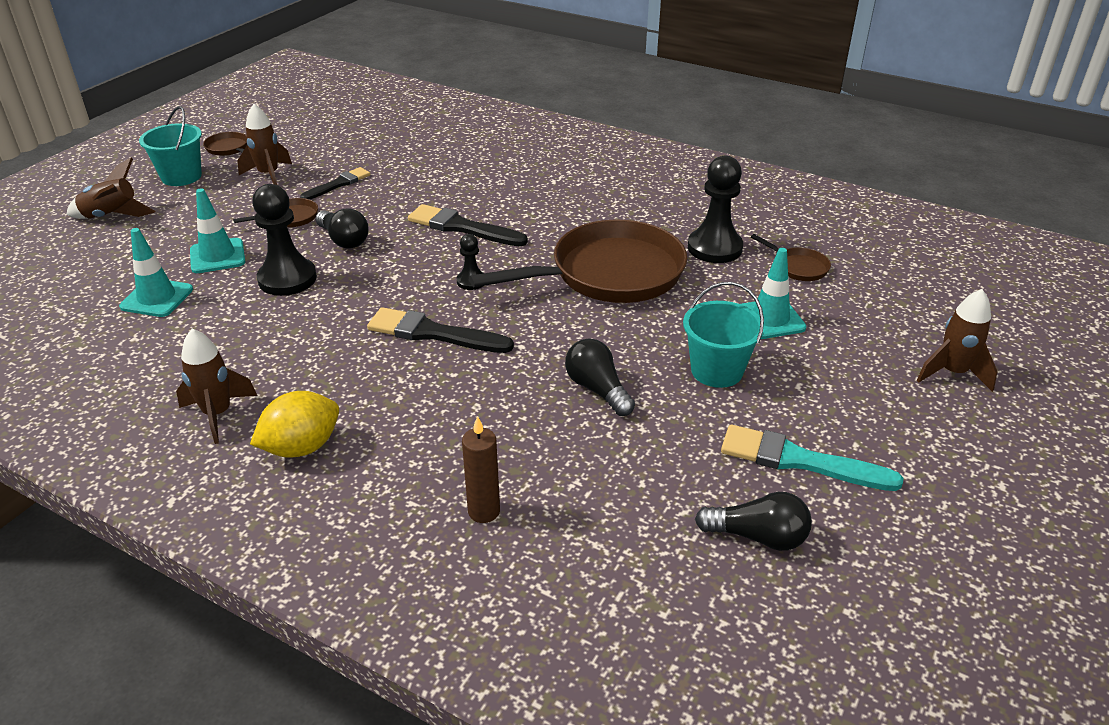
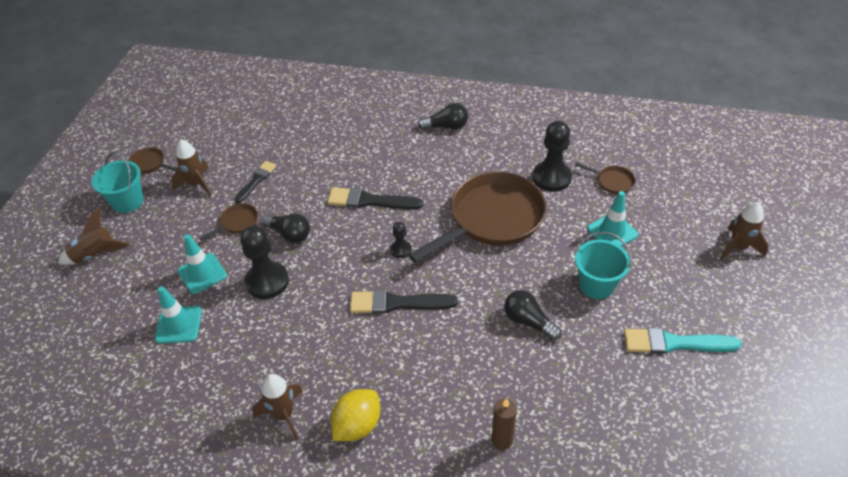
camera: 15 degrees left, 10 degrees up
(758, 537) = (673, 408): black light bulb -> black light bulb (446, 126)

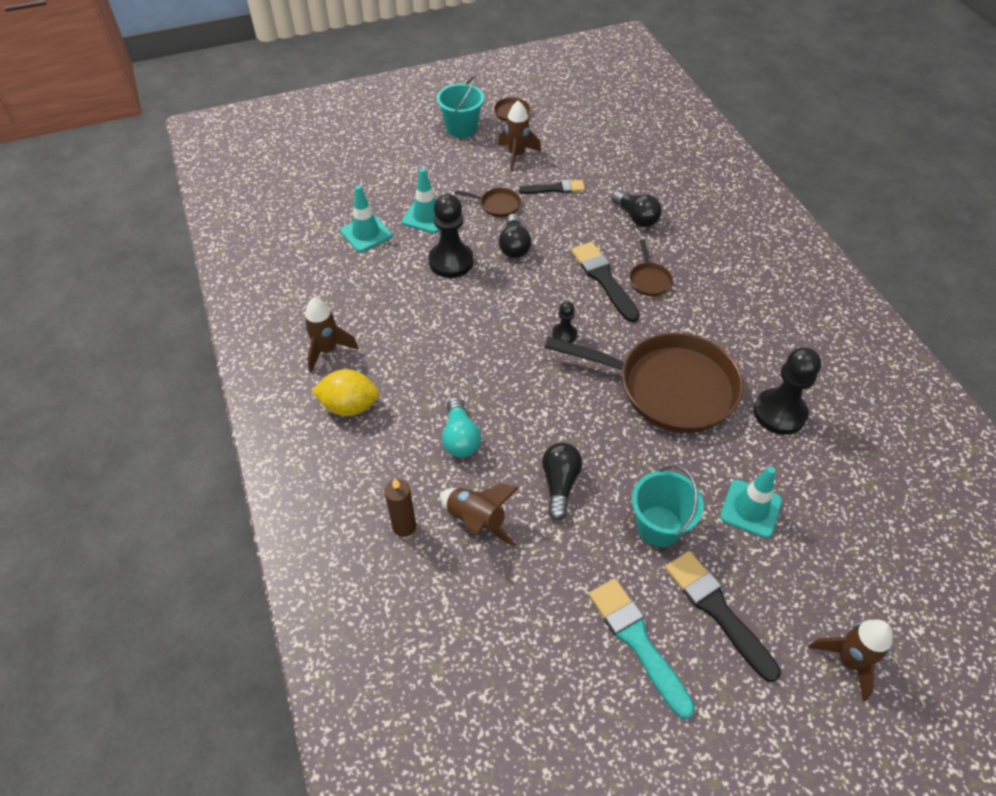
camera: 55 degrees right, 5 degrees up
(95, 255) = (394, 145): brown rocket -> brown rocket (476, 521)
(397, 303) = (499, 365): black brush -> black brush (717, 610)
(446, 126) = (762, 284): black light bulb -> black light bulb (636, 217)
(446, 362) = (460, 437): none -> turquoise light bulb
(612, 181) = (831, 475): brown pan -> brown pan (649, 280)

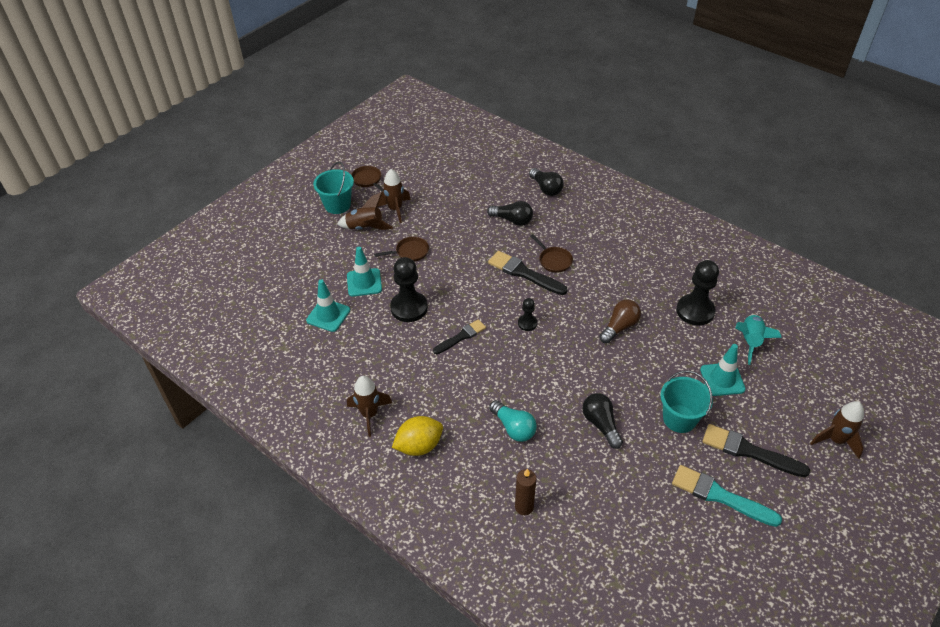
camera: 30 degrees left, 5 degrees down
(476, 521) = (567, 477): brown rocket -> brown rocket (365, 228)
(514, 246) = (445, 277): black light bulb -> black light bulb (546, 188)
(555, 188) = (442, 223): black brush -> black brush (461, 336)
(669, 387) = (619, 327): brown pan -> brown light bulb
(825, 482) = (750, 341): none -> turquoise rocket

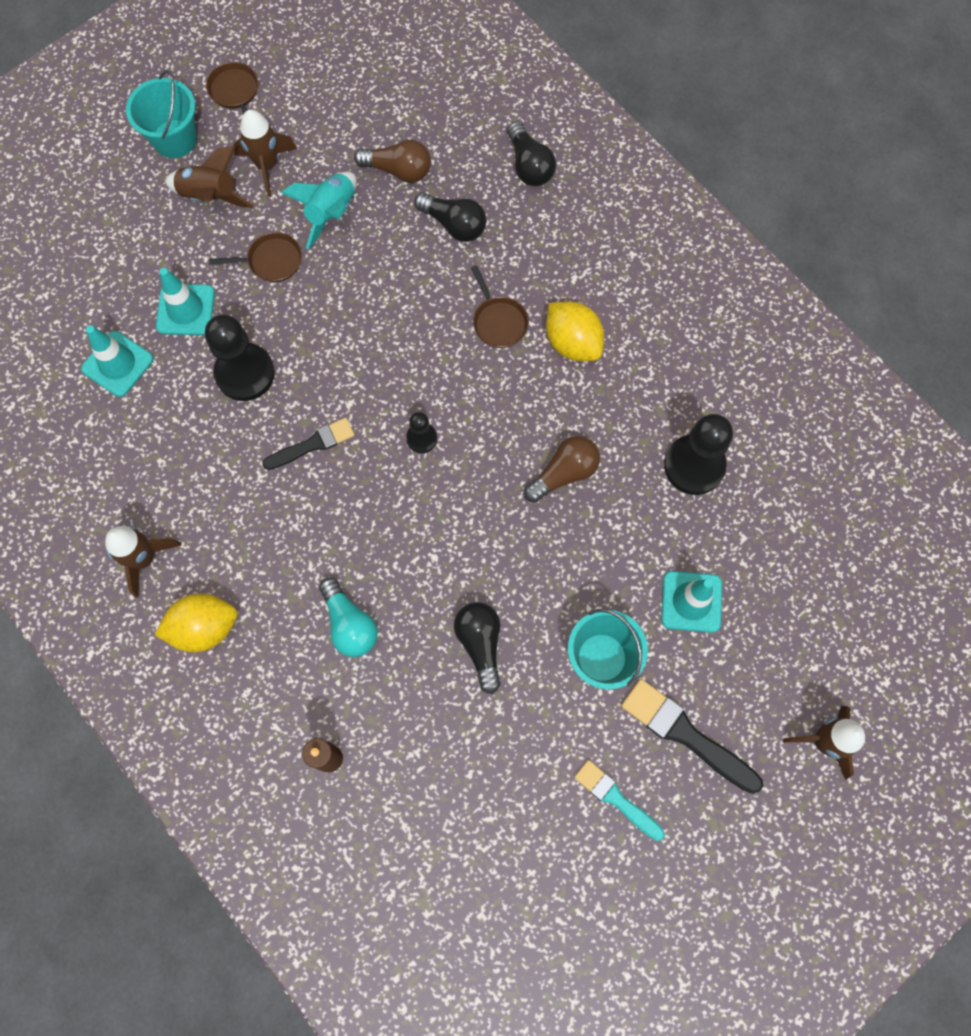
camera: 10 degrees right, 25 degrees up
(472, 201) = (398, 170): none -> brown light bulb
(524, 273) = (443, 339): black brush -> none
(600, 263) = (572, 342): none -> yellow lemon
(720, 496) = (616, 798): turquoise brush -> turquoise brush, size x0.65
(750, 341) = (761, 541): turquoise rocket -> turquoise rocket (331, 213)

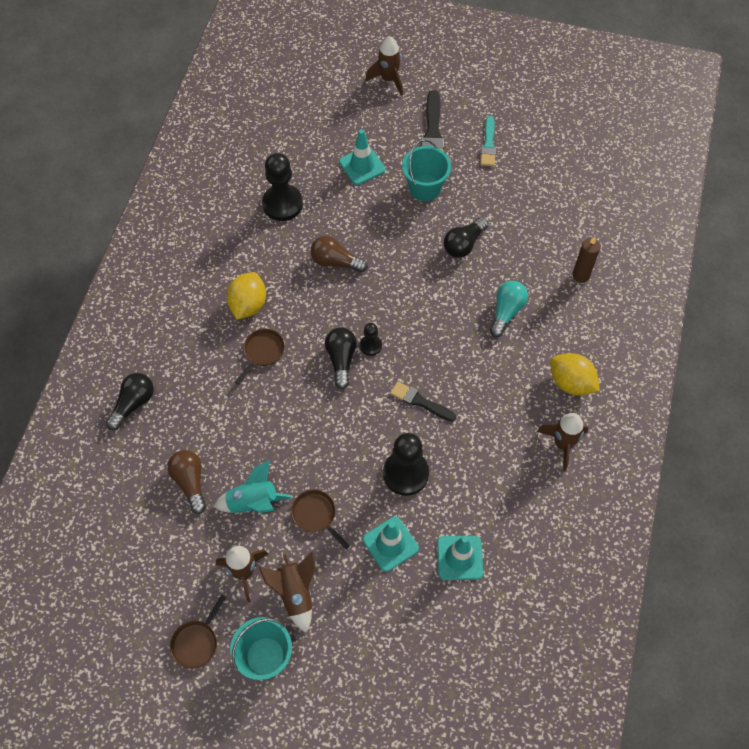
camera: 125 degrees left, 10 degrees down
(454, 224) = (210, 420): black light bulb -> black light bulb (341, 359)

